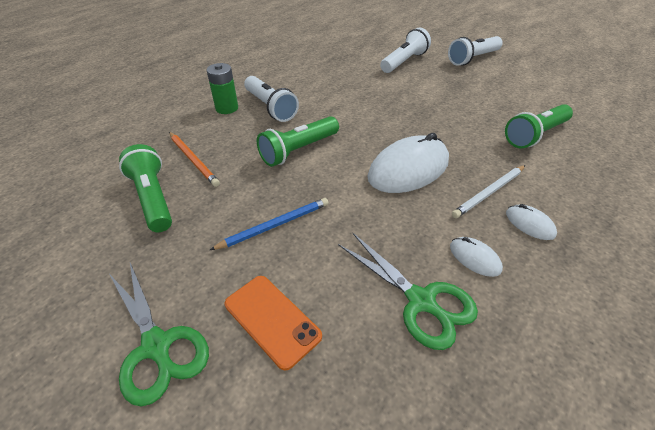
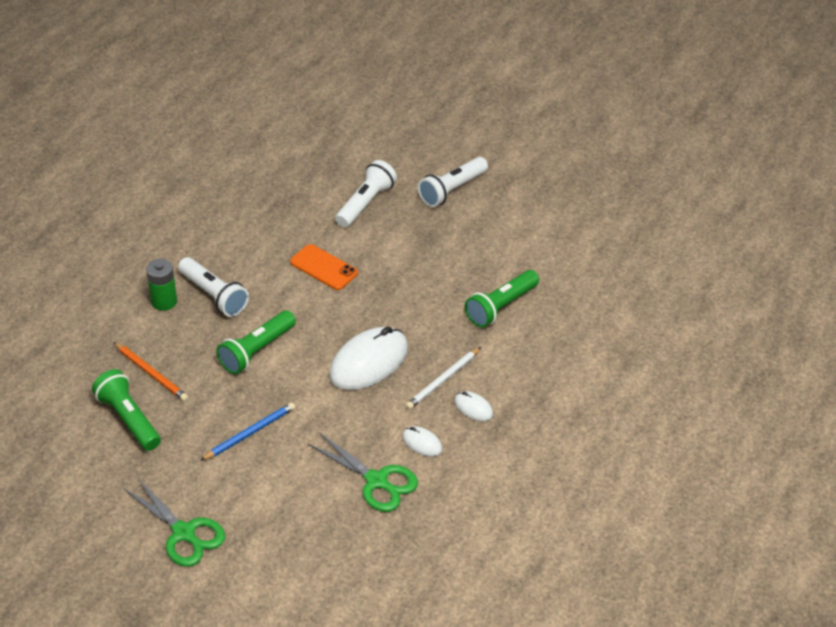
camera: 10 degrees left, 0 degrees up
(272, 320) = (264, 507): orange phone -> orange phone (323, 267)

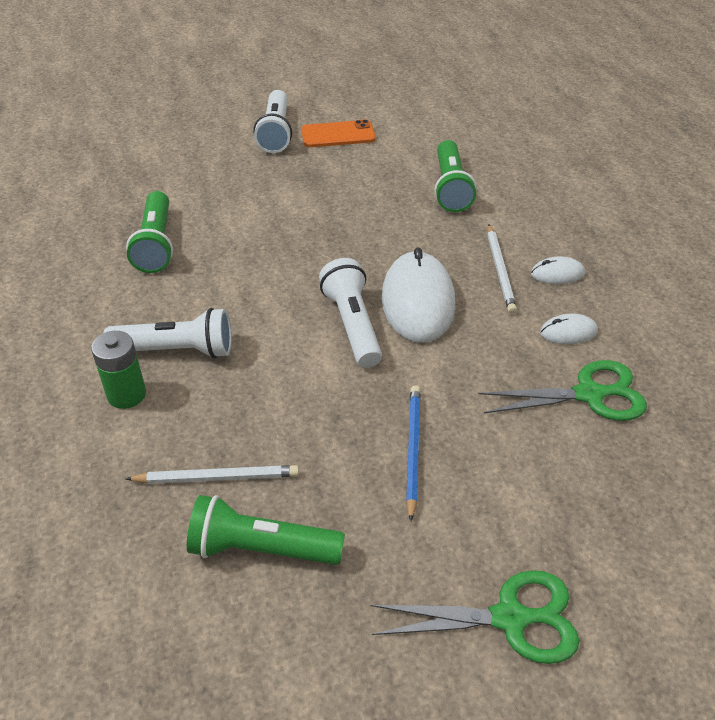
camera: 45 degrees left, 0 degrees up
(151, 373) = (216, 477): orange pencil -> white pencil
(257, 351) = (299, 368): green flashlight -> green flashlight (156, 244)
(323, 267) = (254, 254): orange phone -> orange phone (338, 135)
(365, 203) = (214, 183): white flashlight -> white flashlight (352, 325)

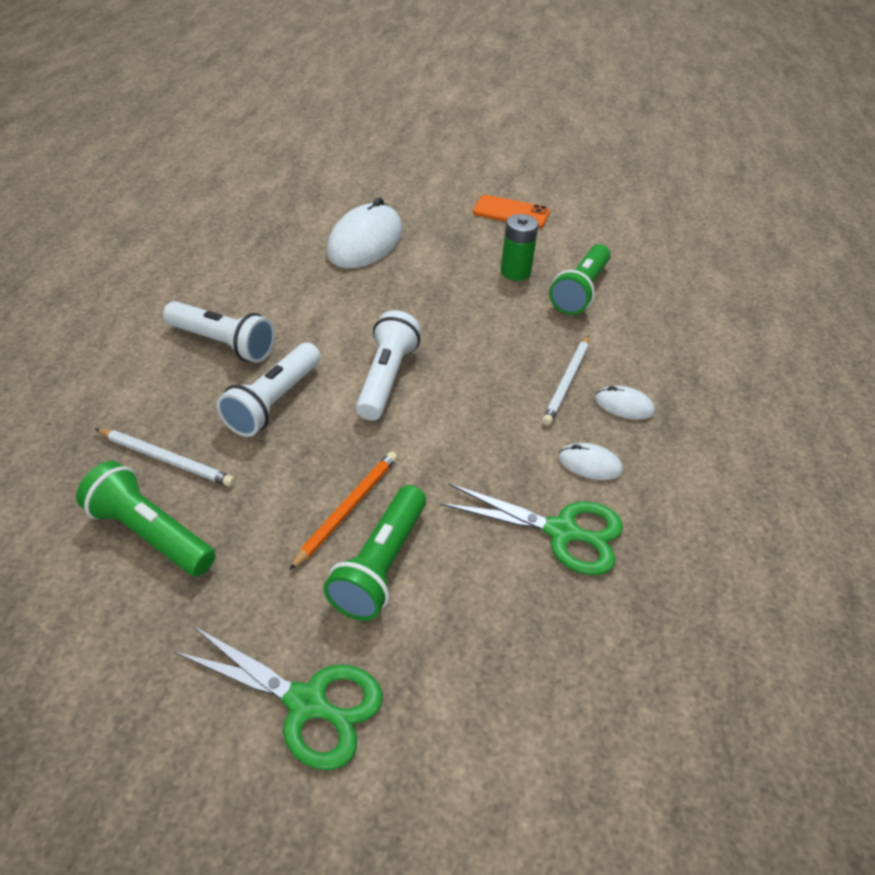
camera: 25 degrees right, 0 degrees up
(126, 394) = (155, 363): green battery -> green battery (515, 272)
(156, 244) = (279, 253): green flashlight -> green flashlight (381, 565)
(276, 132) = (456, 194): white flashlight -> white flashlight (274, 402)
(412, 450) = (347, 509): blue pencil -> orange pencil
(418, 301) = (463, 380): white mouse -> white mouse (365, 242)

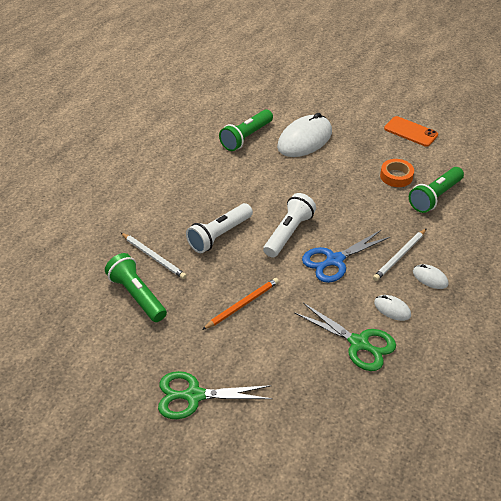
camera: 20 degrees right, 0 degrees up
(223, 343) = (200, 194): white flashlight -> none
(307, 703) = (193, 396): green scissors -> green scissors turned 135 degrees clockwise
(381, 565) = (251, 338): green flashlight -> green flashlight (246, 137)
(473, 407) = (334, 260): none -> blue scissors
(515, 272) = (396, 176): green battery -> orange tape

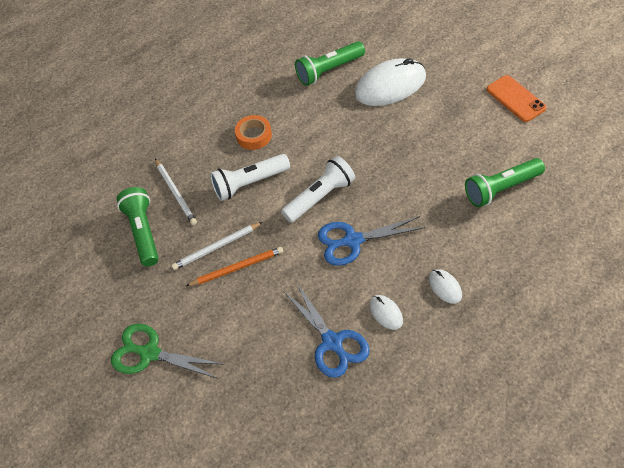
camera: 25 degrees right, 10 degrees up
(359, 343) = (332, 342): green scissors -> blue scissors
(396, 176) = (470, 153): orange tape -> orange tape (254, 135)
(400, 256) = (425, 252): white pencil -> white pencil (216, 247)

